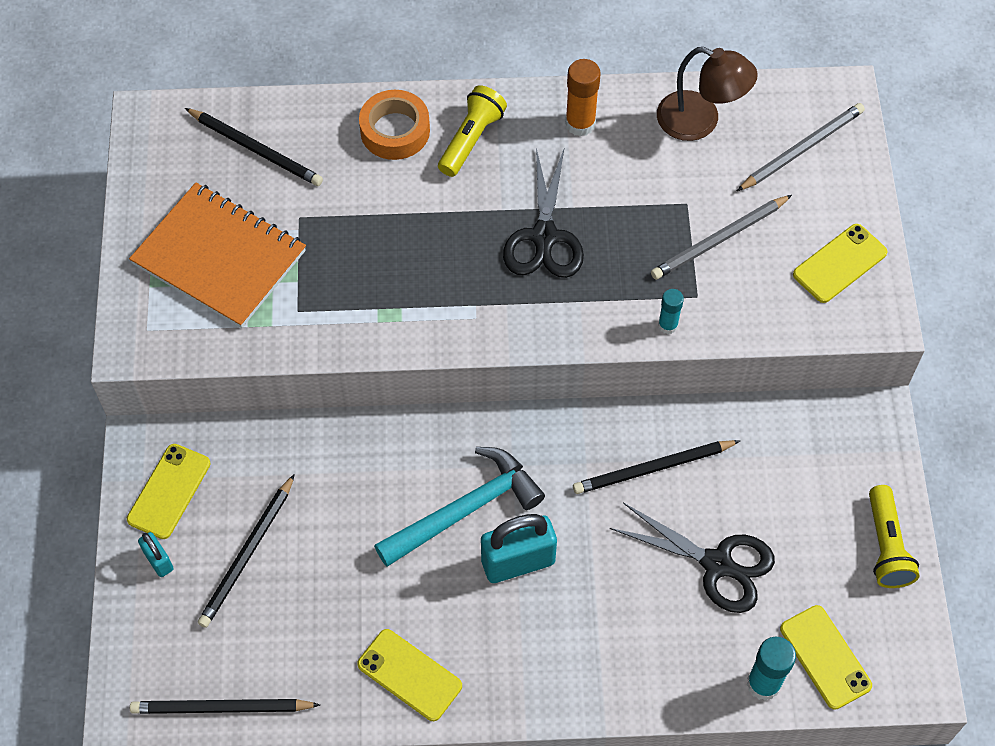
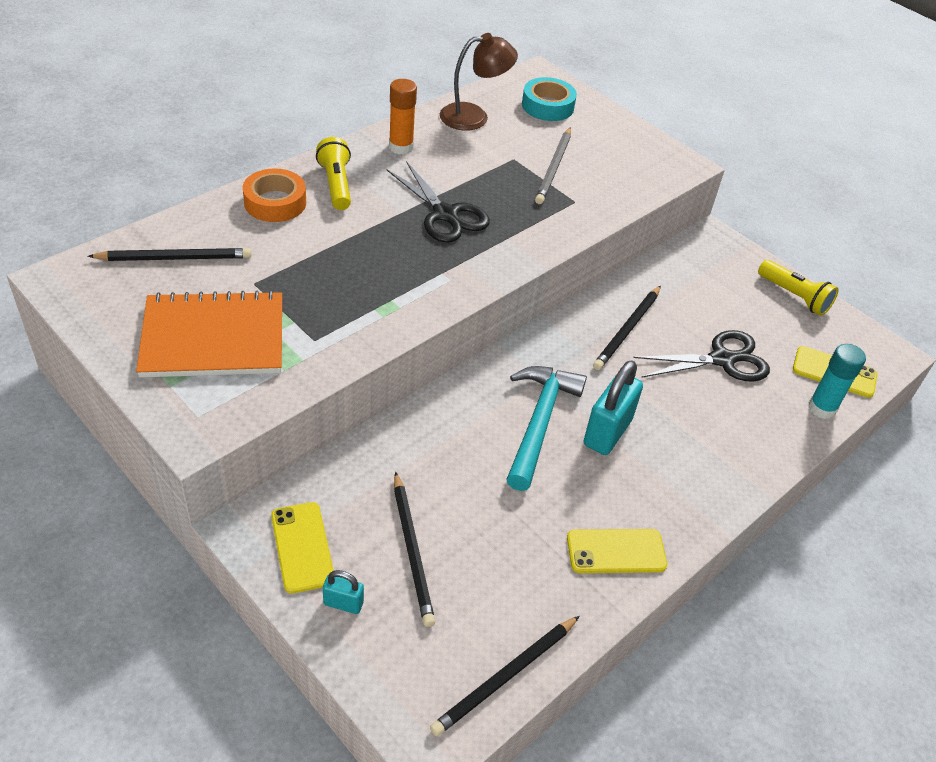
camera: 45 degrees left, 15 degrees down
(668, 325) = (576, 224): turquoise glue stick -> none
(802, 149) = (547, 106): grey pencil -> turquoise tape
(840, 264) = (633, 149): yellow phone -> none

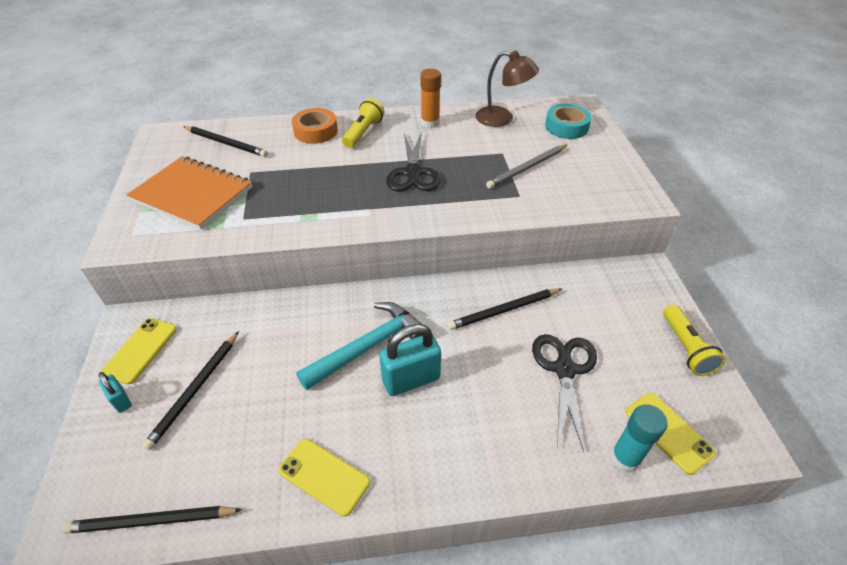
camera: 40 degrees right, 0 degrees up
(722, 359) = (564, 369): black scissors -> black scissors turned 105 degrees counterclockwise

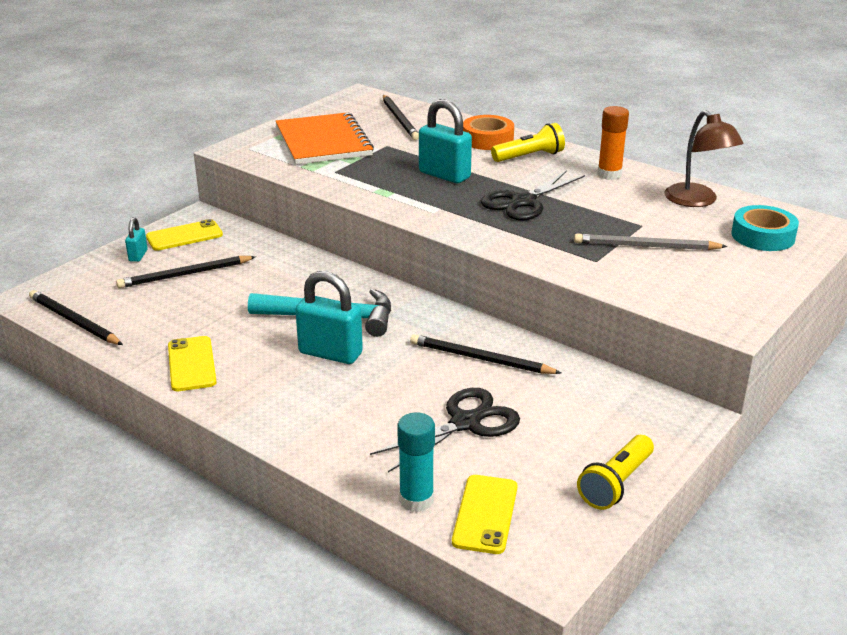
camera: 45 degrees right, 15 degrees down
(330, 177) = (444, 175): none -> turquoise padlock

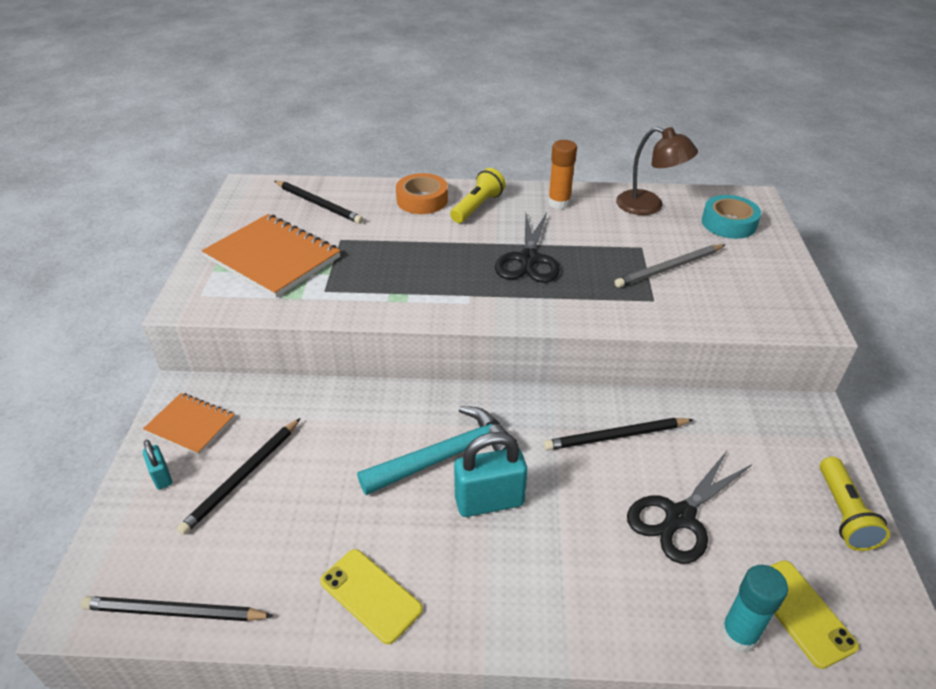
camera: 35 degrees left, 10 degrees up
(184, 236) = (190, 425): yellow phone -> orange notebook
(444, 175) = (430, 255): turquoise padlock -> none
(465, 423) = (680, 517): black scissors -> black scissors turned 150 degrees counterclockwise

